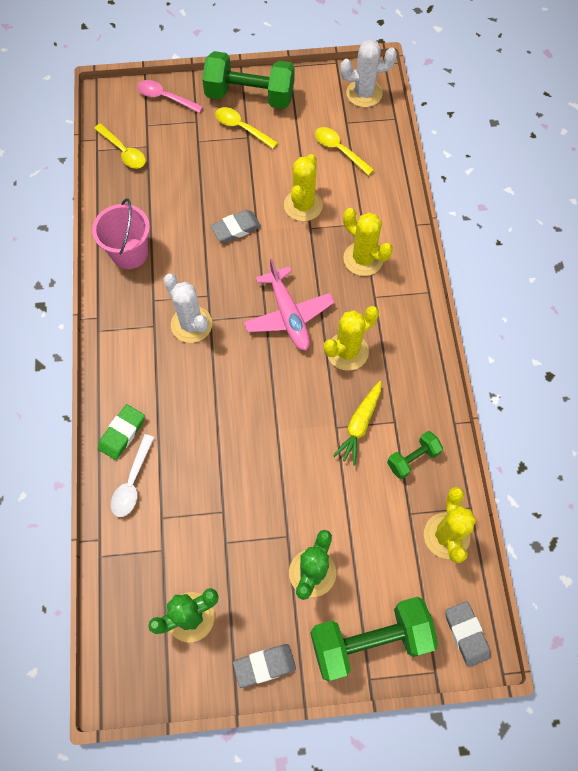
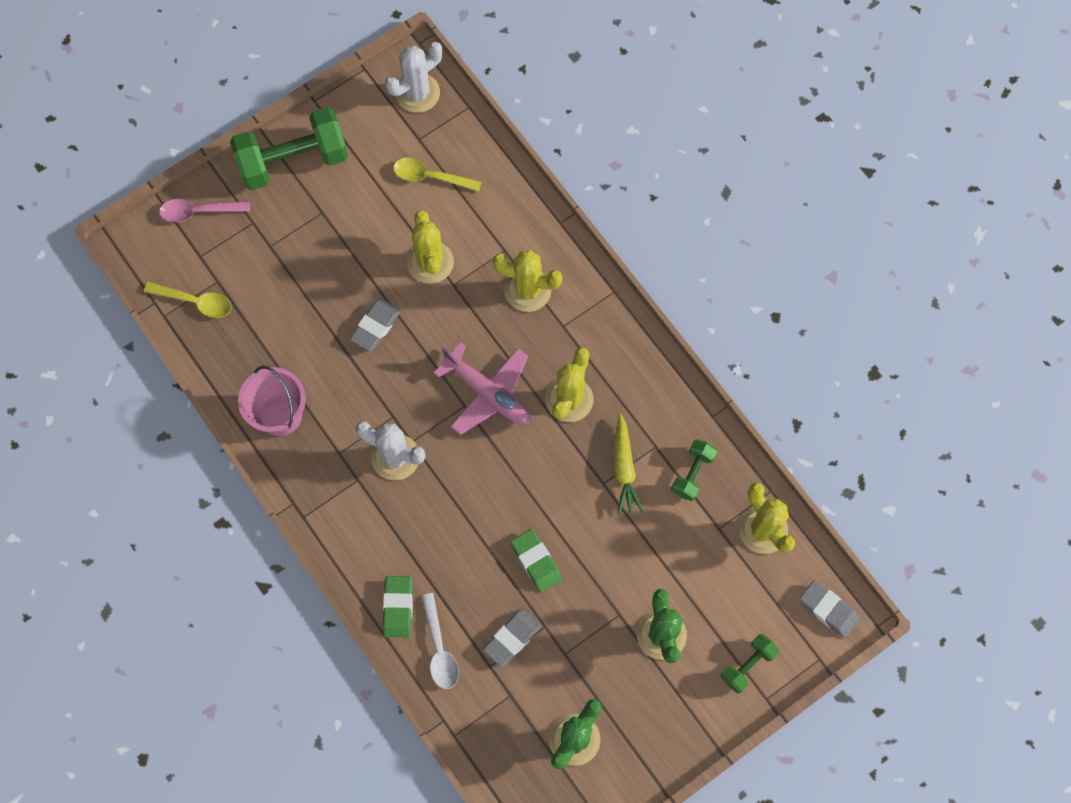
camera: 30 degrees left, 5 degrees up
(242, 128) = (309, 205): yellow spoon -> none
(247, 458) = (536, 561): none -> green eraser
(264, 665) = (667, 742): grey eraser -> grey eraser (512, 638)
(370, 641) = (747, 665): green dumbbell -> green dumbbell, size x0.50

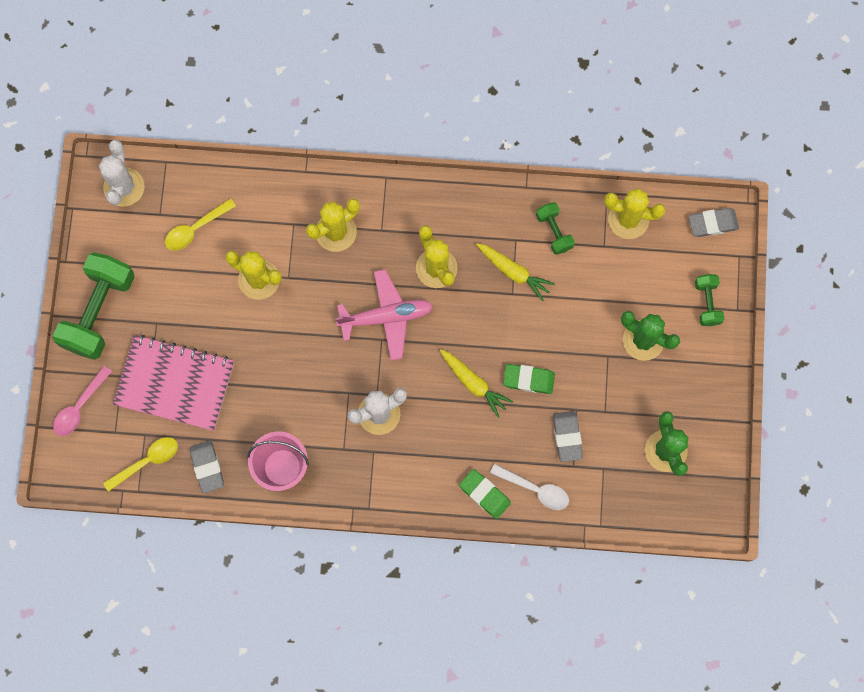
camera: 50 degrees left, 5 degrees up
(281, 269) = (175, 383): none -> pink notebook
(375, 326) = (274, 353): grey eraser -> grey eraser (207, 467)
(491, 516) = (473, 383): none -> yellow carrot

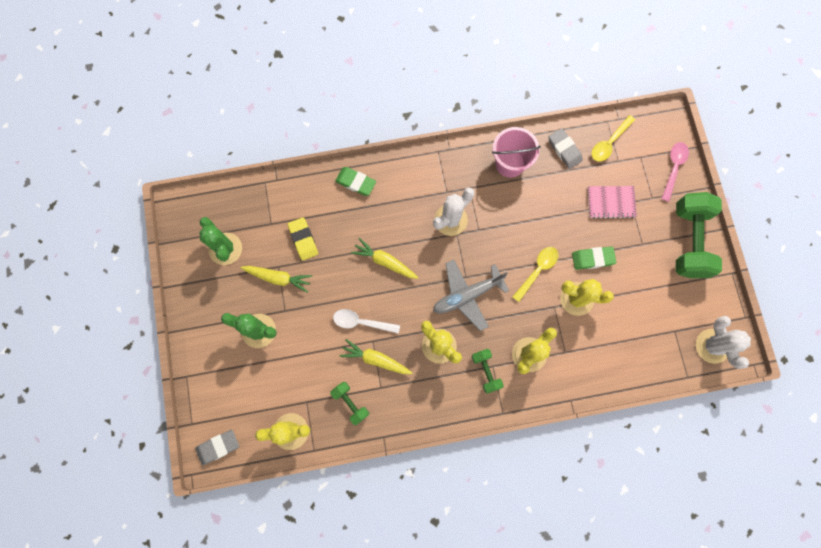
camera: 165 degrees right, 0 degrees up
(175, 383) = (611, 202): pink notebook -> pink notebook, size x0.56
(196, 228) = (641, 327): yellow spoon -> yellow spoon (537, 271)
(386, 317) = (467, 295): pink plane -> grey plane
(528, 379) = (343, 275): green eraser -> green eraser (592, 259)
(535, 489) = (319, 195): white spoon -> white spoon (362, 322)
(567, 437) = (303, 240): grey eraser -> yellow eraser
(607, 397) = (278, 278): none -> yellow carrot
(707, 303) = (212, 375): green dumbbell -> green dumbbell (486, 371)

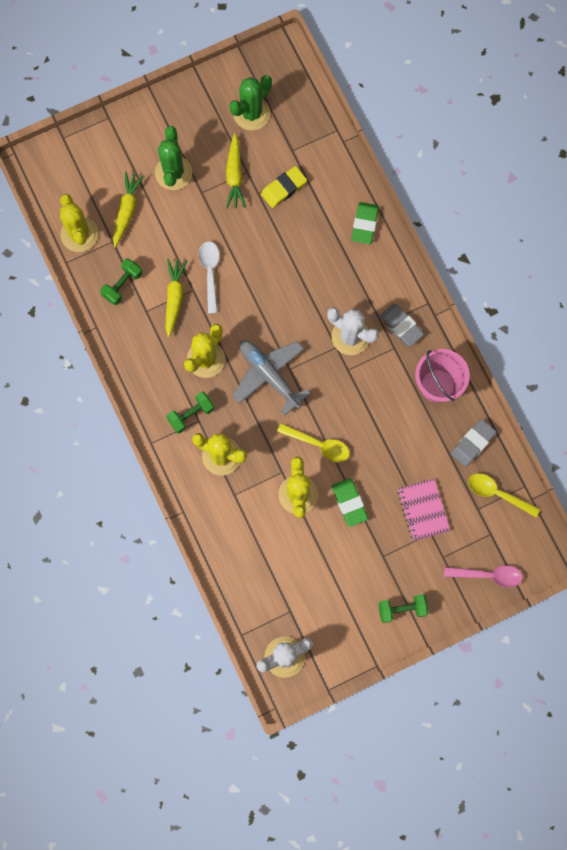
camera: 75 degrees right, 0 degrees up
(218, 447) = (47, 170): grey eraser -> grey eraser (401, 326)
(385, 261) = (283, 279): yellow carrot -> yellow carrot (127, 211)
(689, 241) = (402, 609): green dumbbell -> green dumbbell, size x0.50

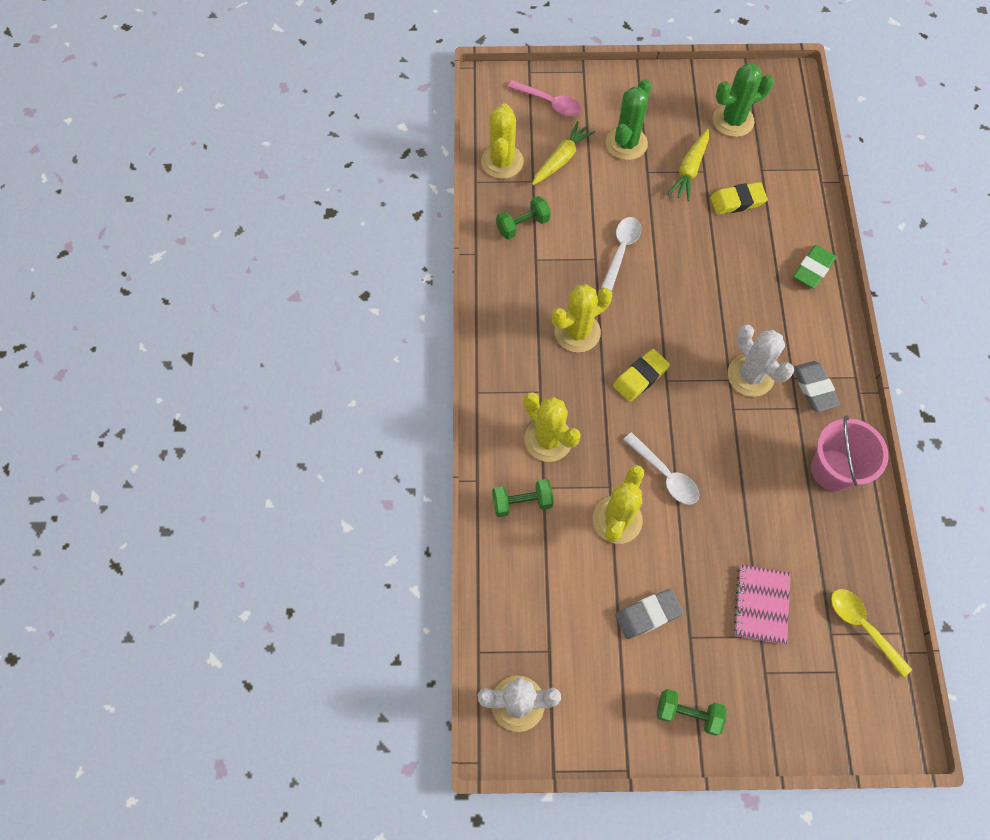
camera: 25 degrees right, 10 degrees down
(174, 298) = (572, 259): yellow carrot -> none
(191, 415) = (534, 382): green dumbbell -> green dumbbell (522, 502)
(269, 375) = (640, 377): grey plane -> yellow eraser
(318, 444) = (665, 474): yellow spoon -> white spoon
(349, 503) = (674, 556): green eraser -> none
(473, 444) = (852, 554): grey eraser -> grey eraser (648, 615)
(488, 575) = (814, 722): pink spoon -> pink spoon (549, 103)

